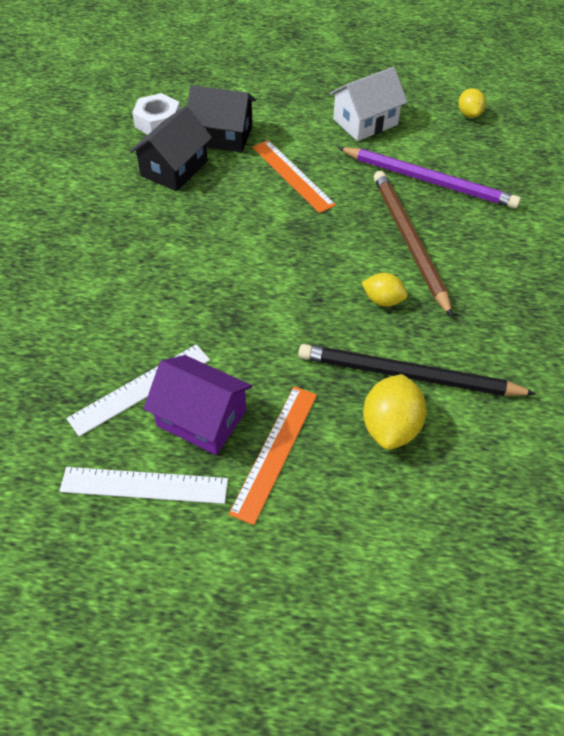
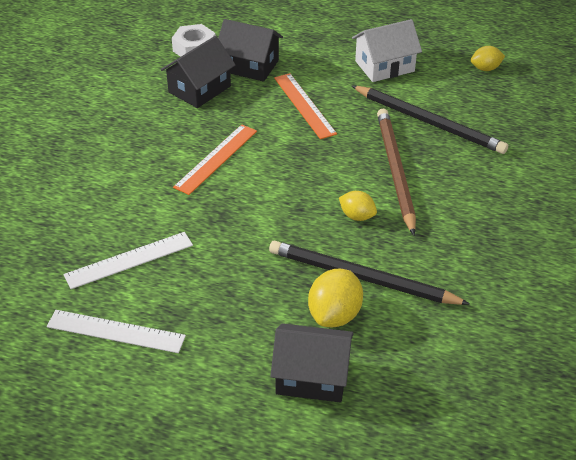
camera: 10 degrees right, 10 degrees down
(201, 418) = (175, 288): purple house -> none
(275, 451) = (230, 321): orange ruler -> orange ruler (216, 159)
(385, 511) = (312, 377): none -> black house
(428, 180) = (428, 122): purple pencil -> black pencil
(469, 114) = (485, 68): yellow lemon -> yellow lemon turned 75 degrees clockwise

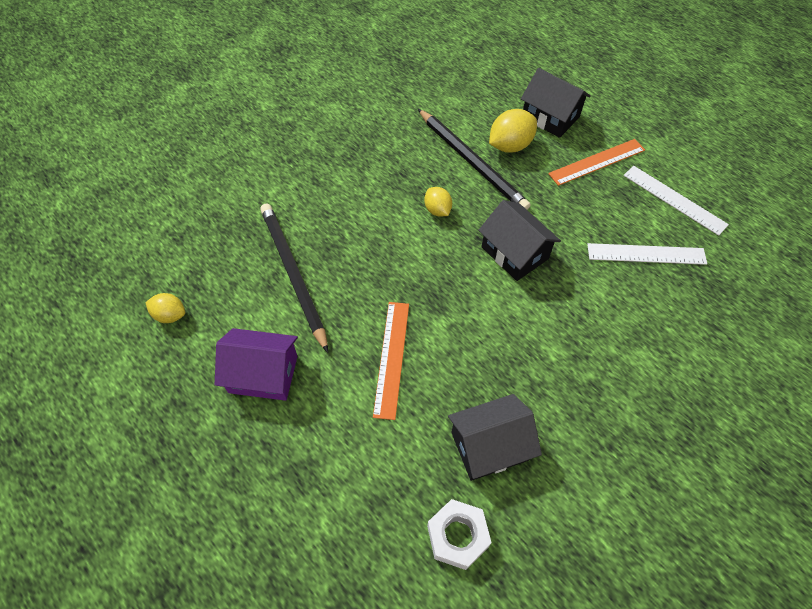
camera: 150 degrees left, 15 degrees up
(216, 159) = (522, 328): orange ruler -> orange ruler (597, 162)
(249, 66) = (409, 459): black house -> black house (514, 253)
(384, 66) = (263, 374): white house -> purple house
(395, 171) = (371, 236): brown pencil -> none

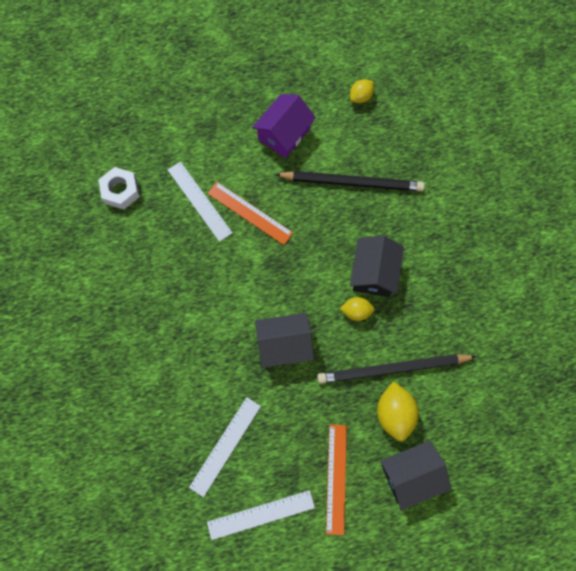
camera: 120 degrees right, 15 degrees up
(410, 423) = (199, 201): none -> white ruler
(489, 446) = (157, 238): black house -> black house (374, 273)

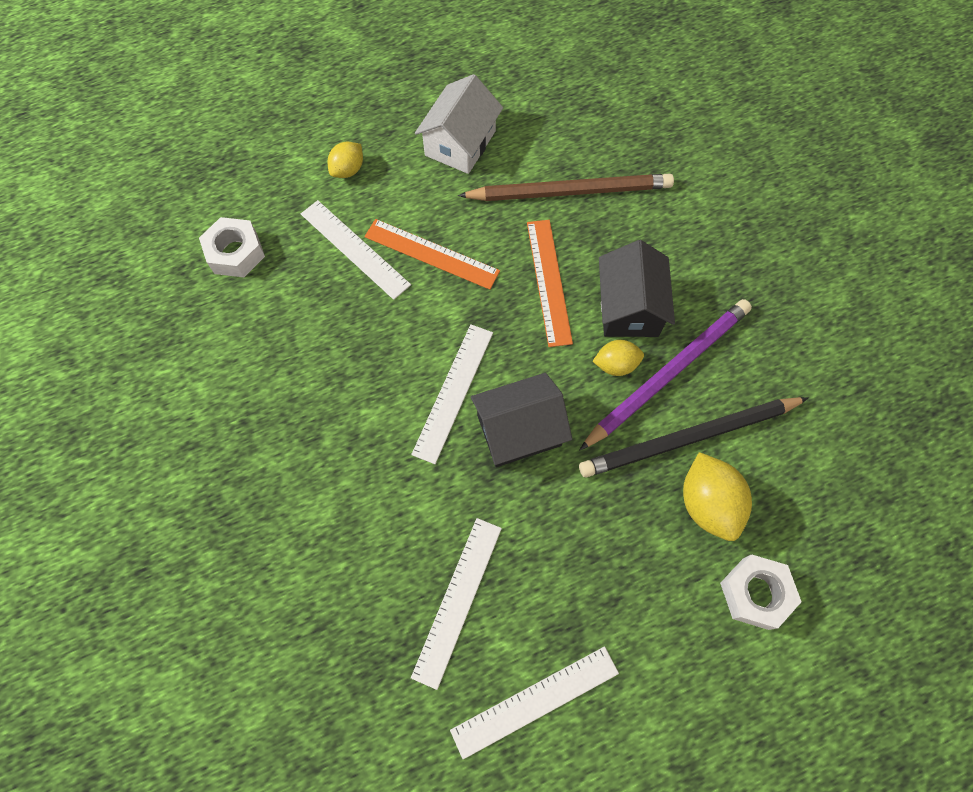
camera: 10 degrees left, 5 degrees down
(247, 312) = (453, 392): none -> white ruler
(284, 133) = (460, 143): purple house -> white house
(336, 478) = (642, 620): orange ruler -> orange ruler (549, 281)
(351, 182) = (569, 191): black pencil -> brown pencil
(360, 97) = (557, 82): yellow lemon -> yellow lemon (348, 170)
(389, 323) = (667, 374): none -> purple pencil
(410, 475) = (755, 593): black house -> white nut

